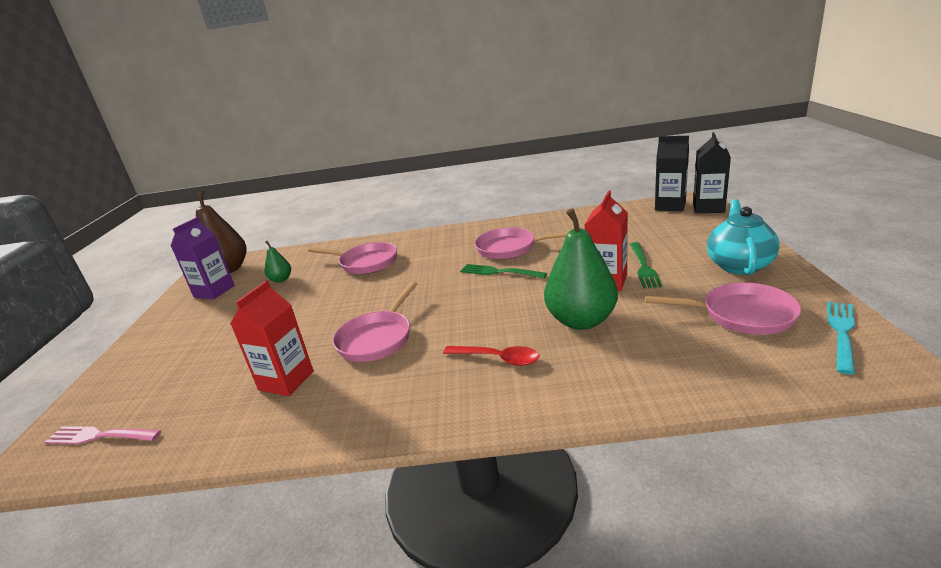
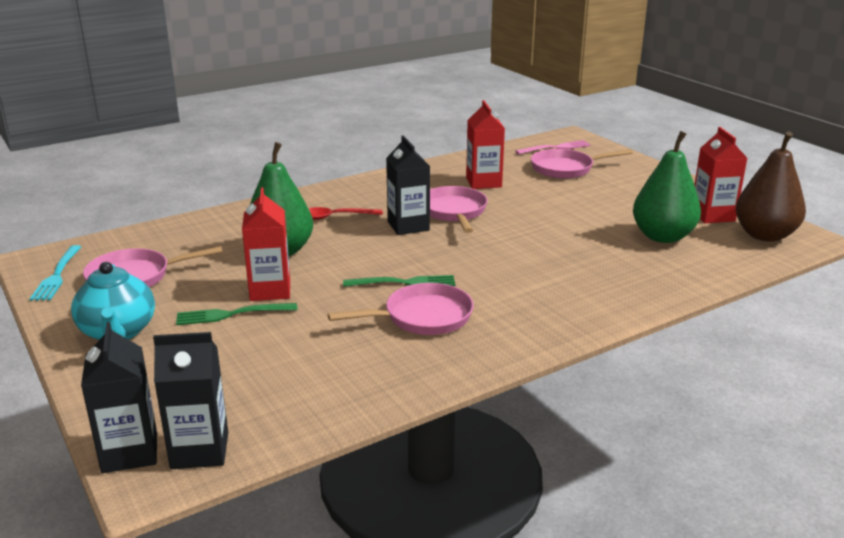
camera: 145 degrees right, 0 degrees up
(214, 291) = (712, 215): purple carton -> red carton
(281, 279) = (662, 237): green pear -> green pear, size x2.07
(365, 263) = (596, 269): pink pan -> pink pan (566, 168)
(438, 328) = (408, 226): none -> black carton
(643, 266) = (232, 314): green fork -> green fork turned 75 degrees counterclockwise

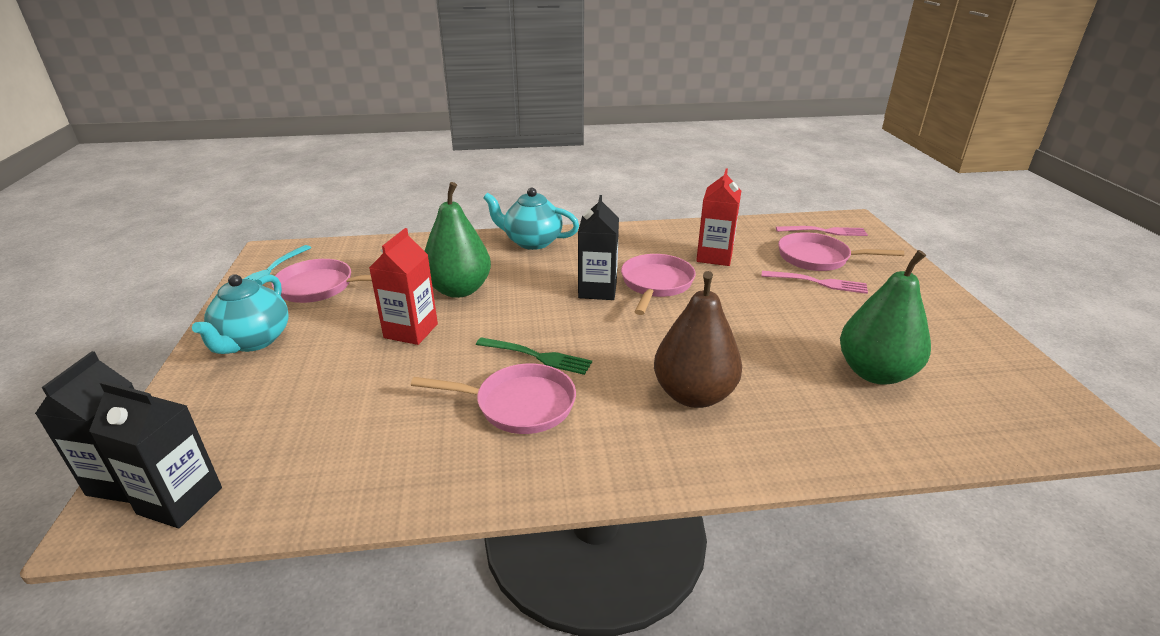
camera: 25 degrees right, 5 degrees up
(232, 314) = (355, 348): green fork -> none
(310, 200) = (532, 242): none -> turquoise teapot
(335, 217) = (539, 264): red spoon -> none
(579, 186) = (818, 282): none -> pink fork
(712, 215) = (963, 359): red carton -> none
(764, 235) = (1022, 406): brown pear -> brown pear (693, 395)

